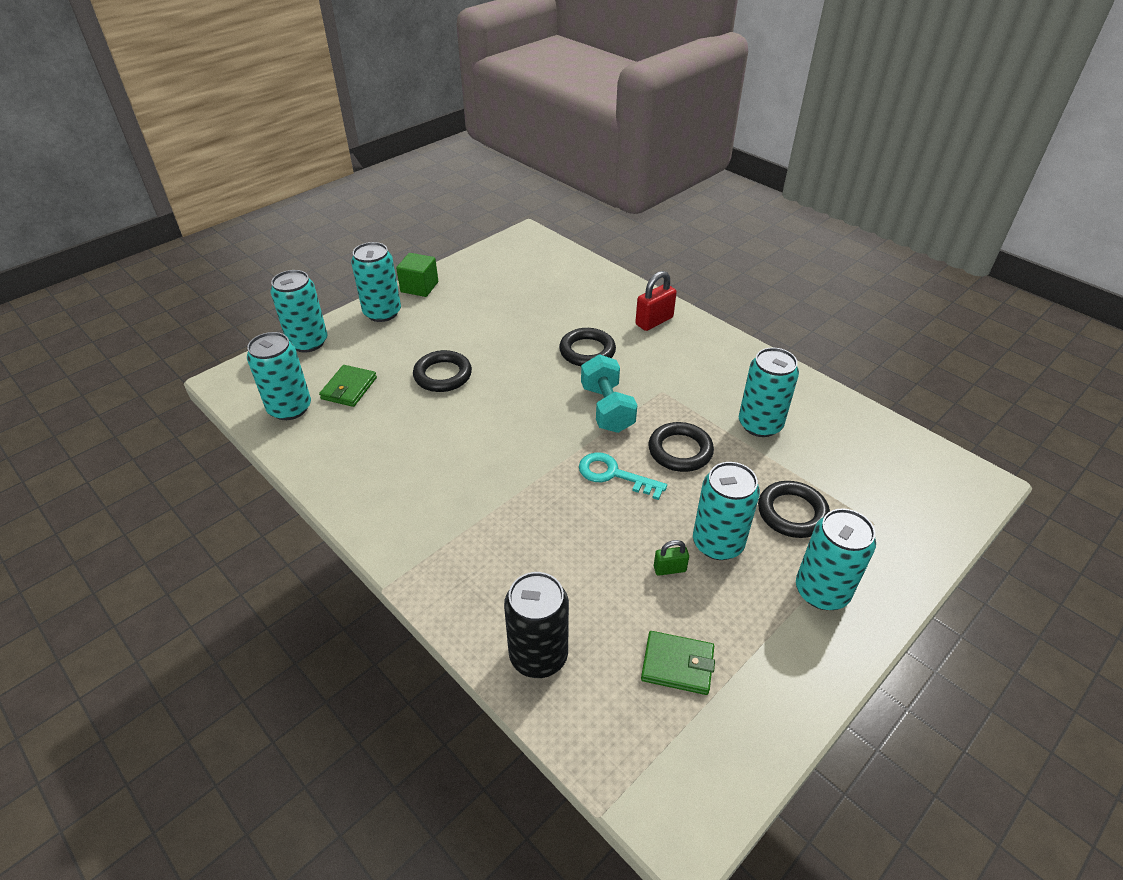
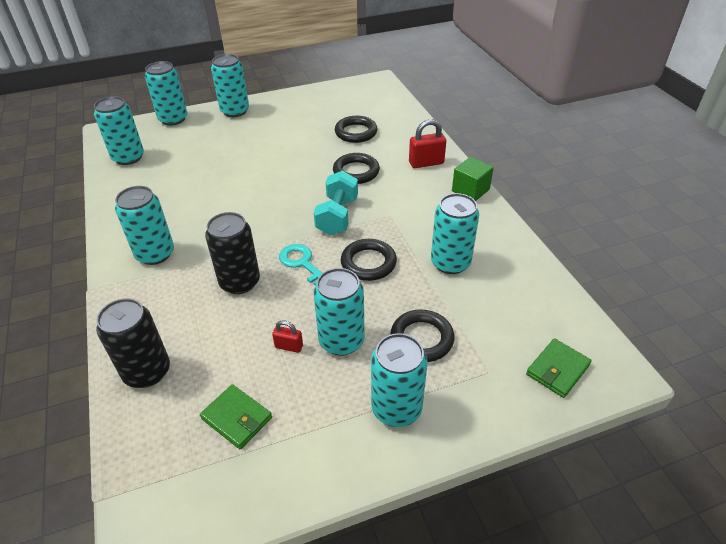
camera: 25 degrees right, 0 degrees up
(349, 388) = (174, 154): green wallet -> green wallet (557, 370)
(419, 287) = (273, 100): green cube -> green cube (470, 190)
(431, 518) = (155, 254): none -> turquoise can
(443, 375) = (240, 162): black ring -> black ring (356, 132)
(559, 517) = (240, 282): none -> black can
(669, 569) = (289, 346): green padlock -> red padlock

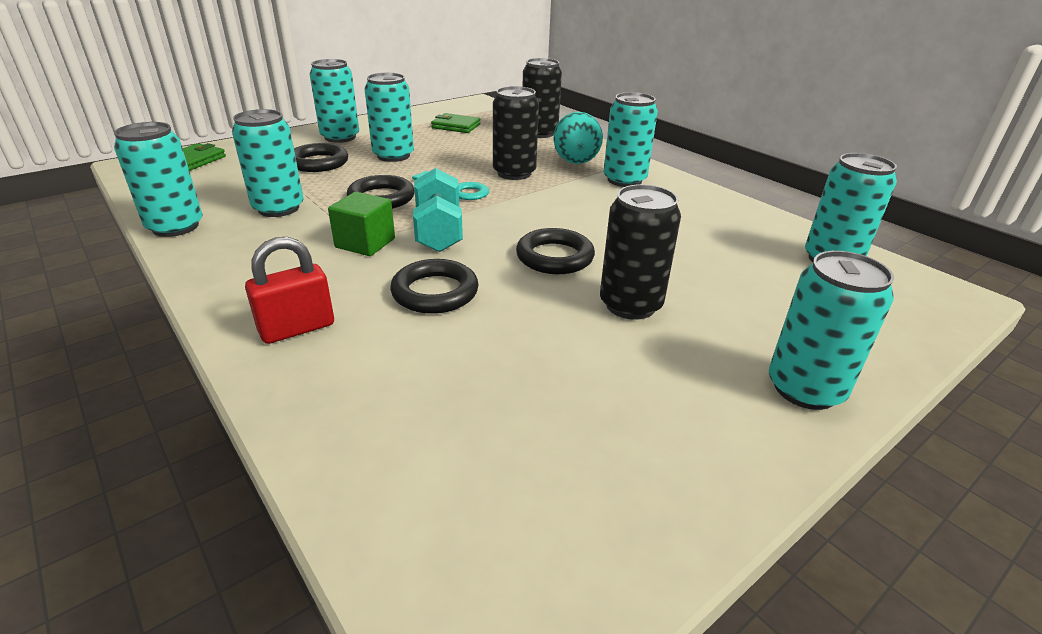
camera: 160 degrees right, 10 degrees down
(168, 291) = (576, 162): none -> turquoise egg
(173, 119) = (895, 342): turquoise can -> turquoise can (175, 227)
(264, 150) = (630, 305): none -> black can
(289, 346) = (438, 150): red padlock -> none
(356, 132) = (470, 378): black ring -> black ring (554, 257)
(470, 190) = (218, 291): green cube -> green cube (365, 243)

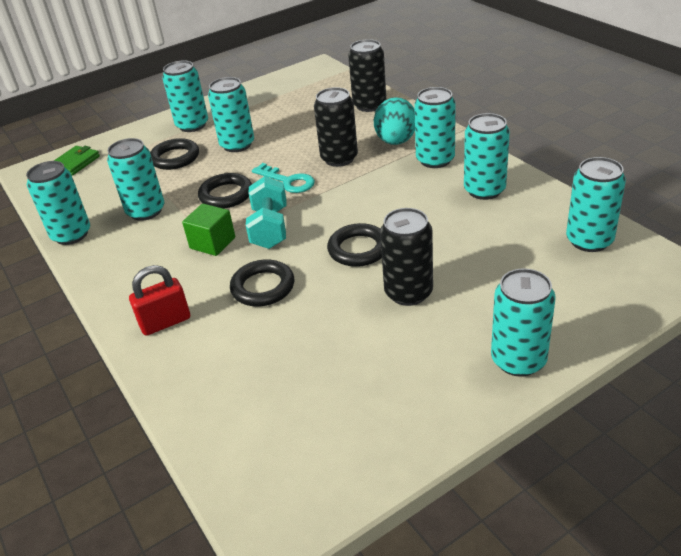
camera: 10 degrees right, 5 degrees up
(456, 126) = (294, 102): green wallet -> none
(689, 208) = (484, 190): none -> turquoise can

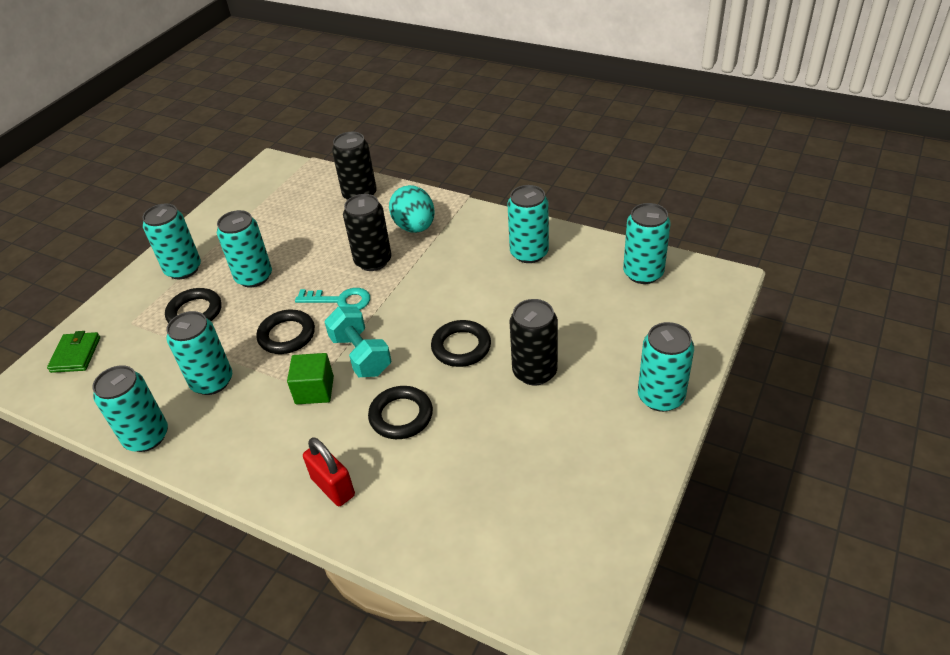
camera: 30 degrees left, 5 degrees up
(165, 322) = (333, 487): red padlock -> red padlock turned 75 degrees counterclockwise
(435, 160) = (465, 236): turquoise can -> none

